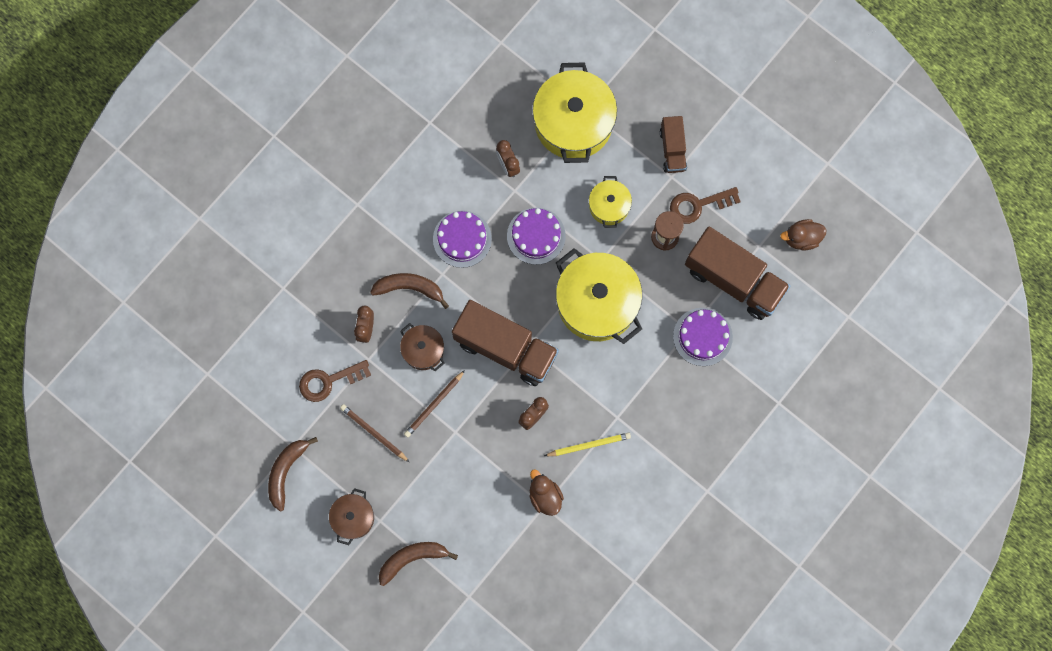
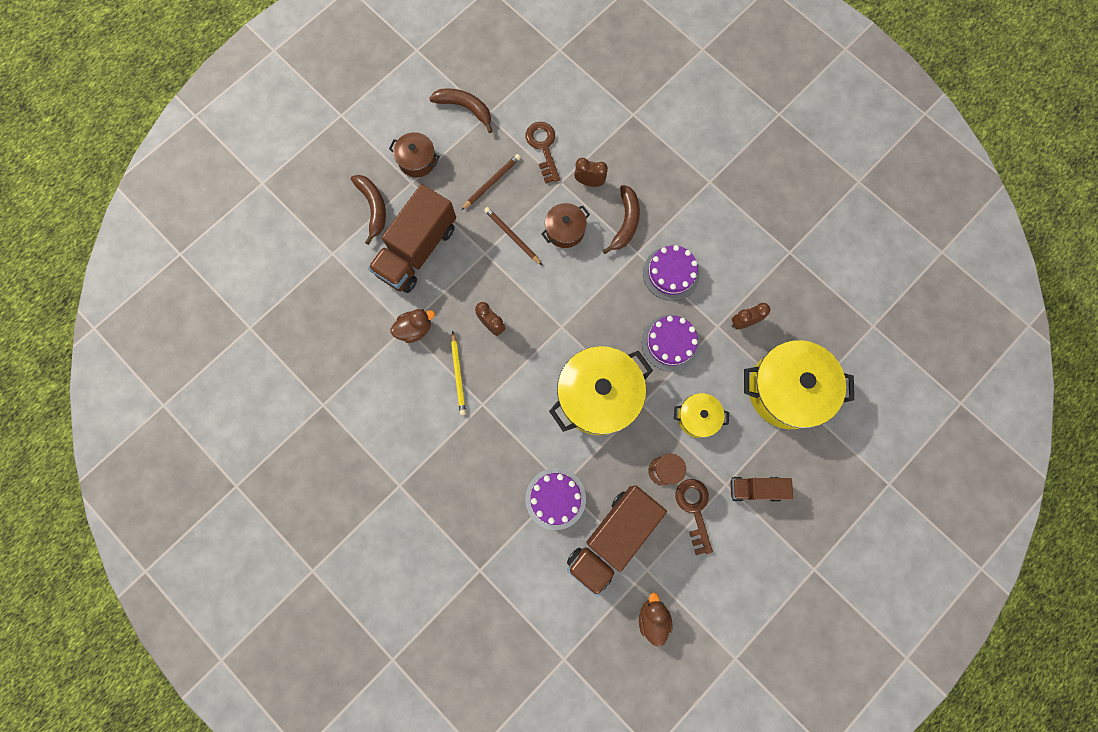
camera: 95 degrees right, 0 degrees up
(505, 348) = (560, 305): brown truck -> brown truck (417, 250)

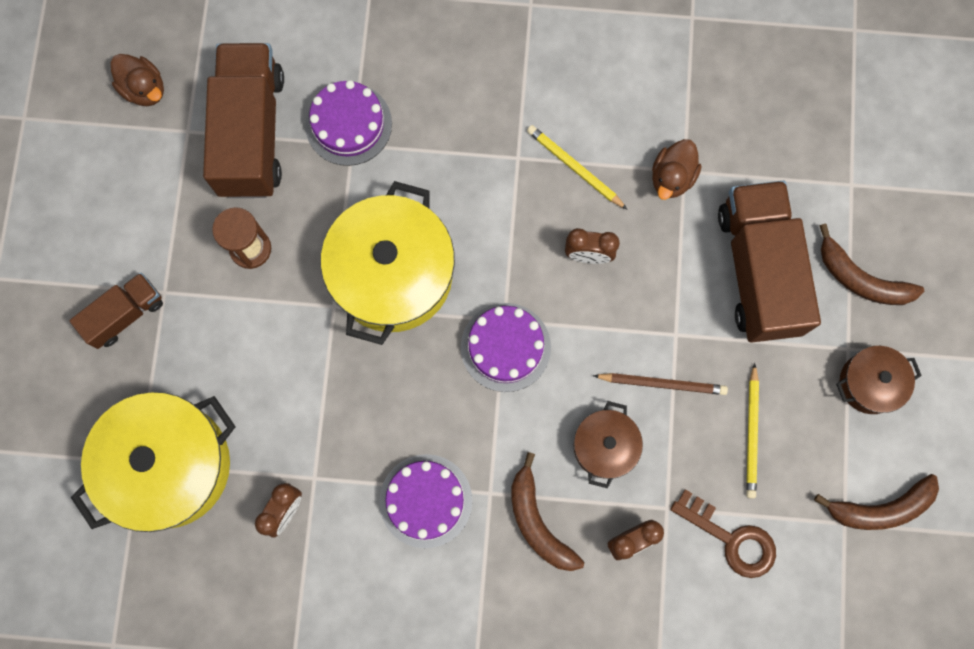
camera: 140 degrees right, 0 degrees up
(491, 182) = (751, 433): brown pencil -> yellow pencil
(670, 343) = (357, 408): purple cake -> purple cake (505, 347)
(694, 510) = (180, 235): brown key -> none
(697, 417) = (255, 343): yellow pot -> none

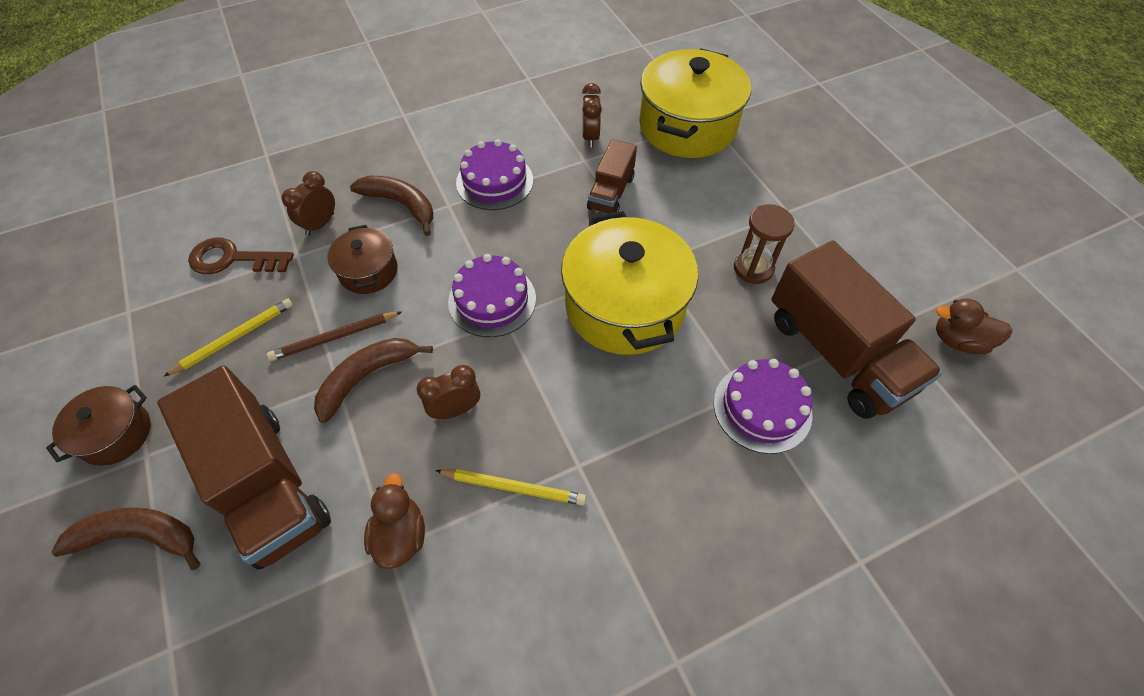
camera: 150 degrees right, 20 degrees down
(125, 314) = (799, 186): brown truck -> brown truck (611, 193)
(751, 433) = (234, 338): yellow pencil -> yellow pencil turned 75 degrees clockwise
(880, 508) = (93, 336): brown banana -> brown banana (367, 377)

